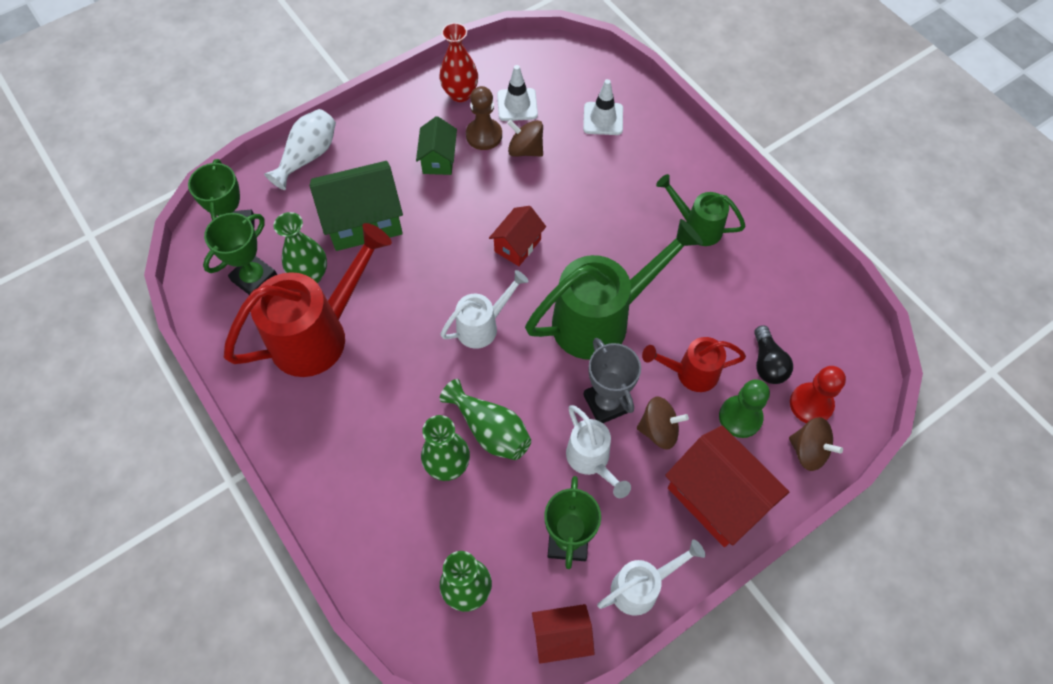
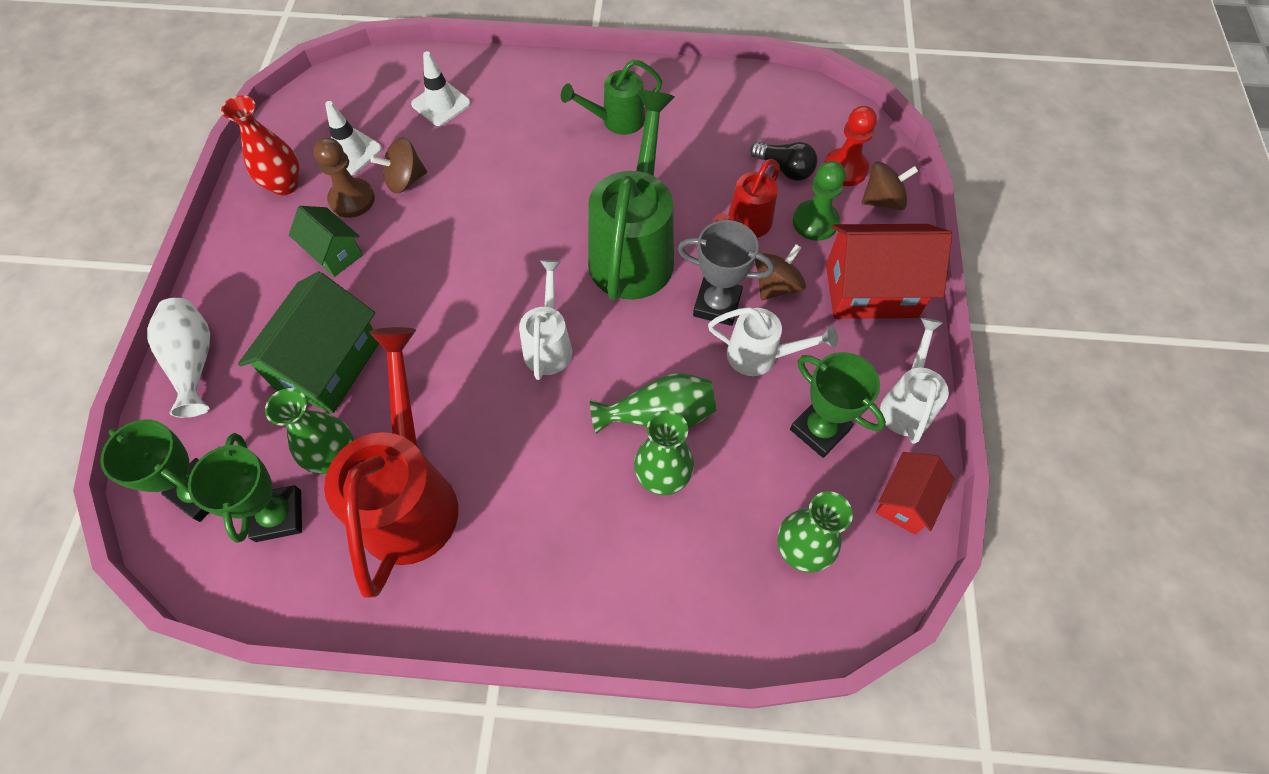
camera: 50 degrees left, 0 degrees up
(517, 245) = (496, 257): red house -> none

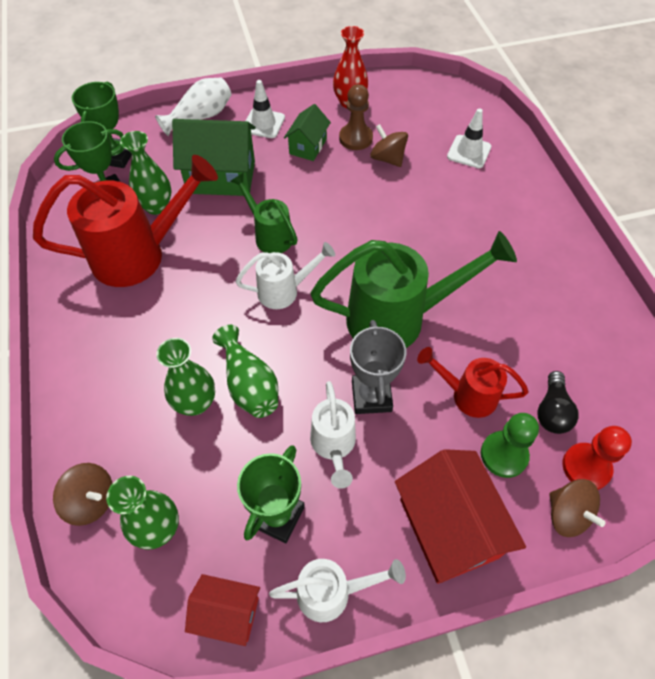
camera: 70 degrees right, 5 degrees down
(351, 152) = (395, 122): white traffic cone -> white traffic cone (263, 123)
(616, 121) = (524, 264): green watering can -> green watering can (270, 235)
(776, 285) = (413, 439): brown spinning top -> brown spinning top (91, 500)

